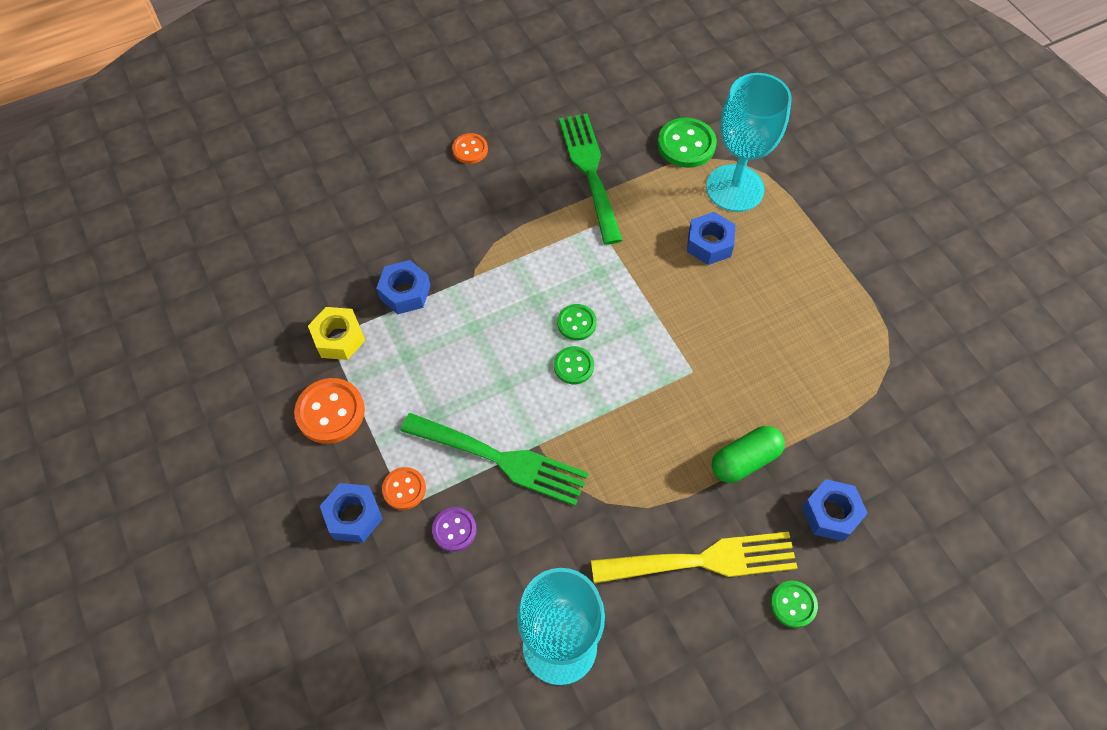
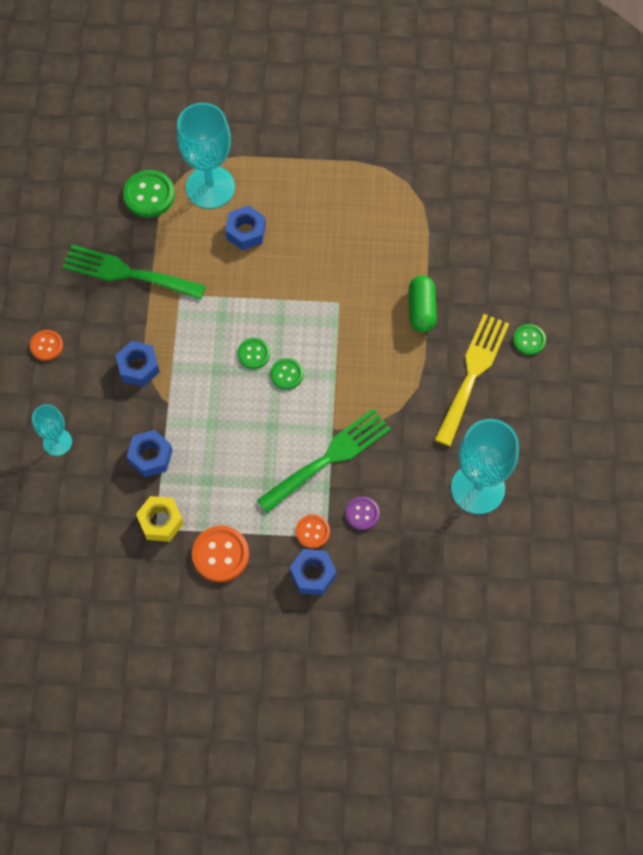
camera: 60 degrees left, 5 degrees up
(375, 209) = (57, 442): none -> turquoise goblet
(831, 514) = (486, 283): blue nut -> blue nut (138, 367)

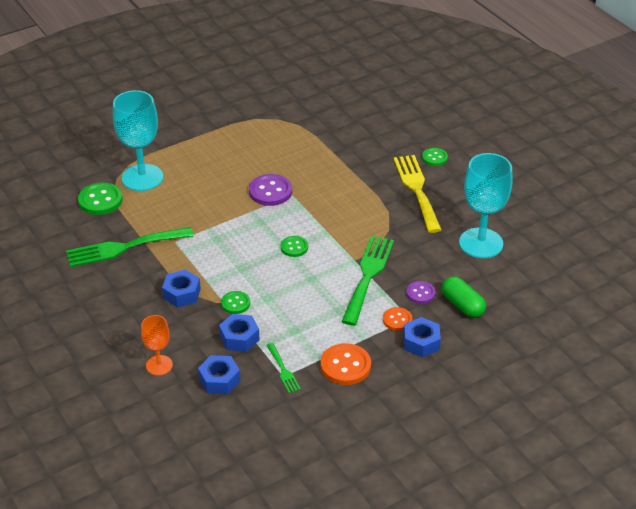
camera: 35 degrees left, 25 degrees down
(46, 346) = (98, 315): orange button -> none
(57, 442) = (159, 365): turquoise goblet -> orange goblet
(160, 521) = (283, 370): yellow nut -> green fork
(246, 232) = (191, 189): blue nut -> blue nut (219, 380)
(253, 354) = (260, 247): green button -> green button (235, 303)
(320, 284) = (270, 191): none -> purple button
(421, 310) = (351, 174): green capsule -> green capsule (462, 305)

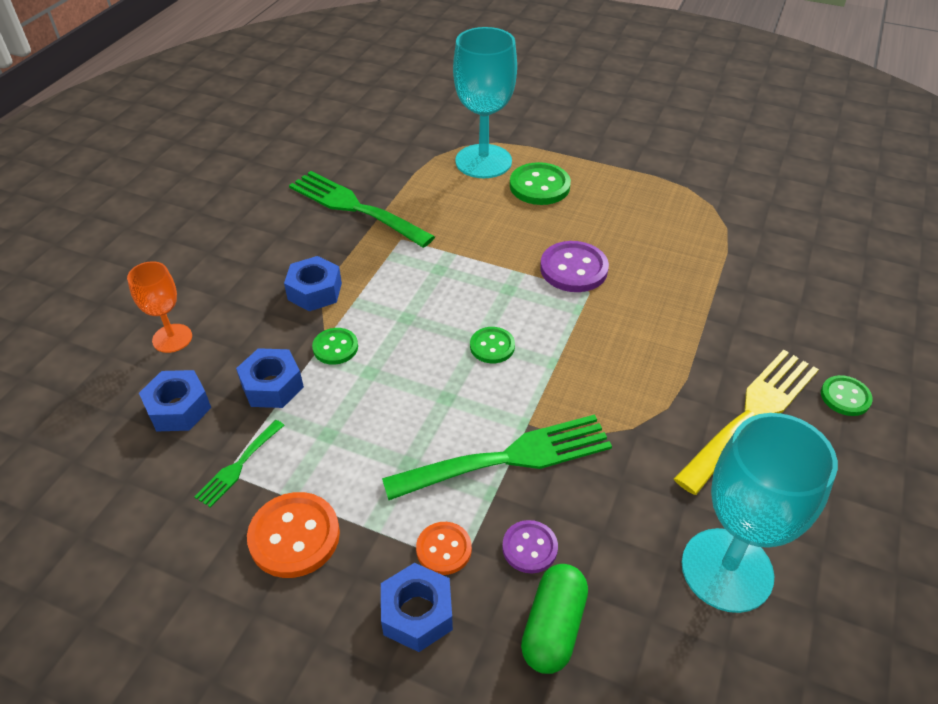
camera: 55 degrees right, 5 degrees up
(100, 200) = (415, 153): green button -> green button (539, 186)

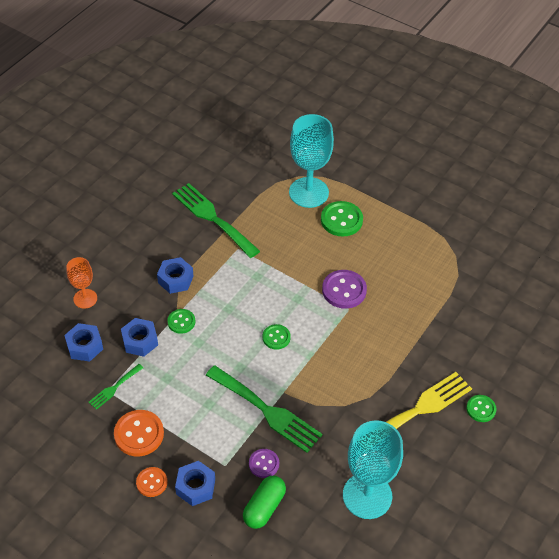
camera: 10 degrees right, 5 degrees up
(444, 549) = (217, 456): orange button -> orange button (152, 482)
(509, 458) = (267, 411): green fork -> green fork turned 45 degrees clockwise

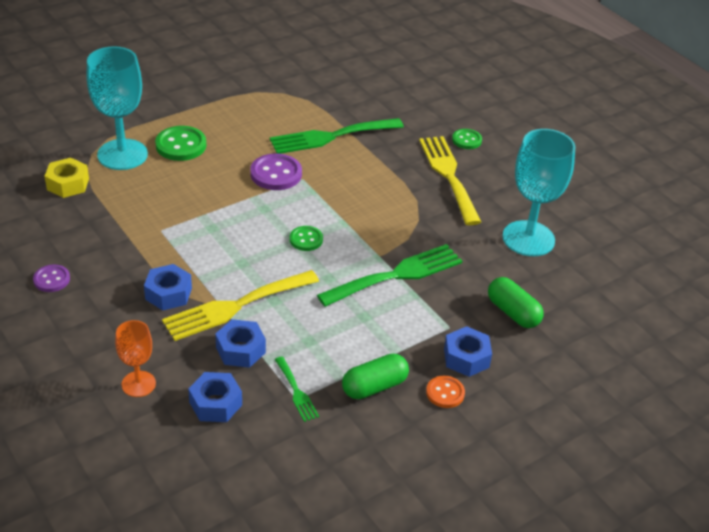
camera: 70 degrees left, 10 degrees down
(139, 434) = (374, 386): orange button -> green capsule
(181, 322) = (235, 306): green button -> yellow fork
(212, 218) = (97, 236): green fork -> green fork (331, 137)
(258, 178) = (68, 184): none -> yellow nut
(264, 464) = (461, 297): purple button -> purple button (51, 279)

